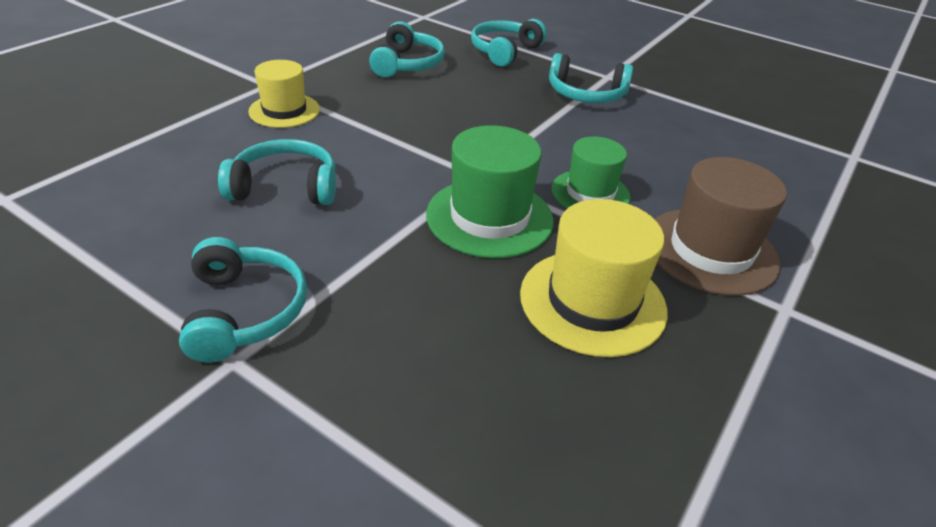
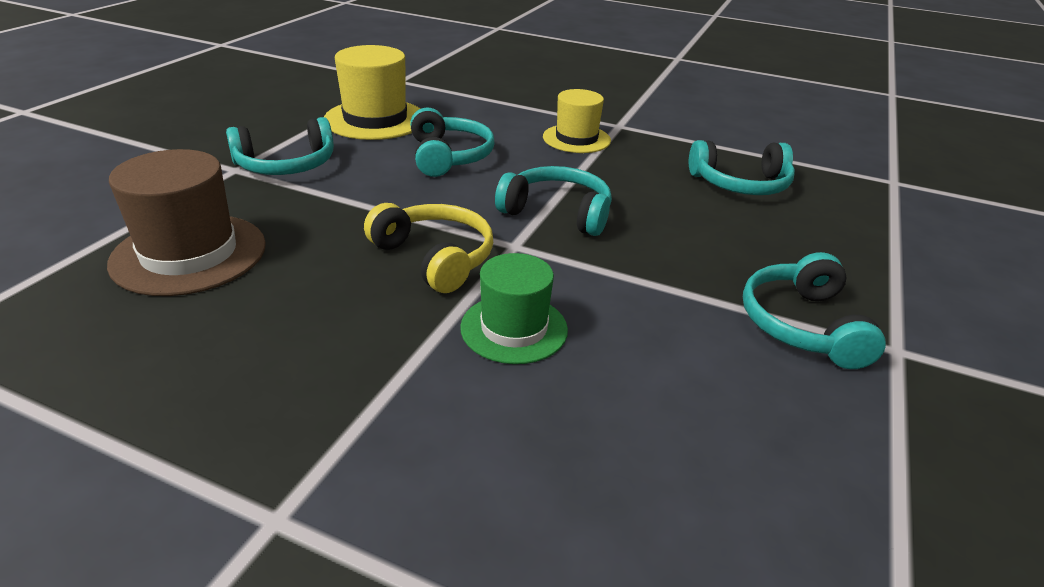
camera: 80 degrees right, 5 degrees down
(489, 217) = (435, 257): green hat -> yellow headphones
(504, 51) = (865, 247): turquoise headphones -> turquoise headphones (557, 212)
(592, 301) = (295, 329): yellow hat -> yellow hat (375, 119)
(710, 250) = (408, 443): brown hat -> brown hat (189, 254)

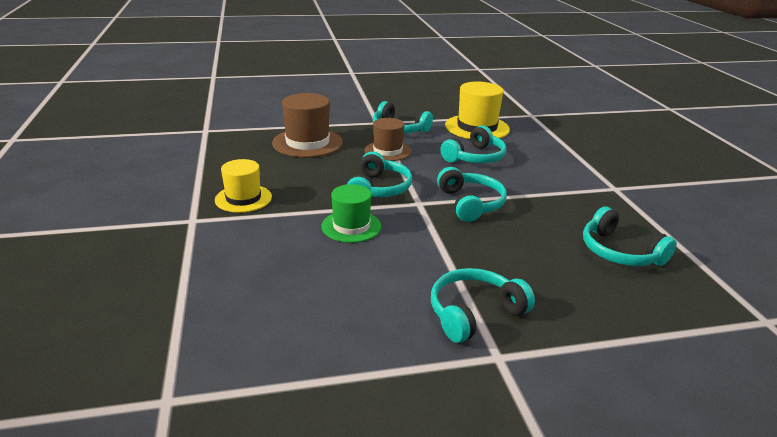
camera: 55 degrees right, 5 degrees down
(336, 202) = (387, 151): none -> brown hat
(435, 257) = (379, 189): yellow headphones -> turquoise headphones
(576, 139) = (567, 181): yellow hat -> yellow hat (243, 198)

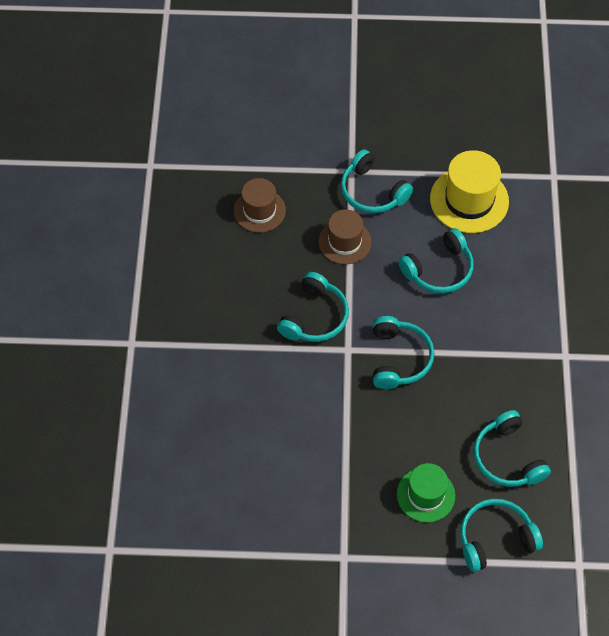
camera: 15 degrees right, 30 degrees up
(243, 198) = (179, 314): yellow hat -> none
(307, 143) = (259, 210): brown hat -> brown hat, size x0.66
(351, 226) = (273, 377): green hat -> green hat (426, 495)
(474, 313) = (343, 509): turquoise headphones -> turquoise headphones (495, 538)

